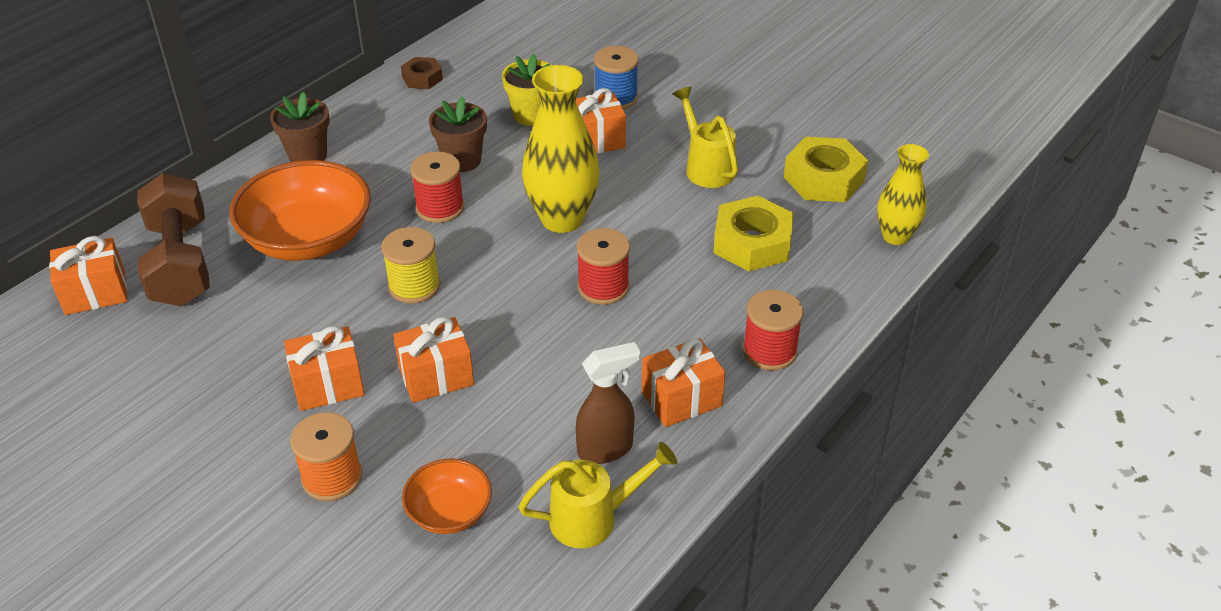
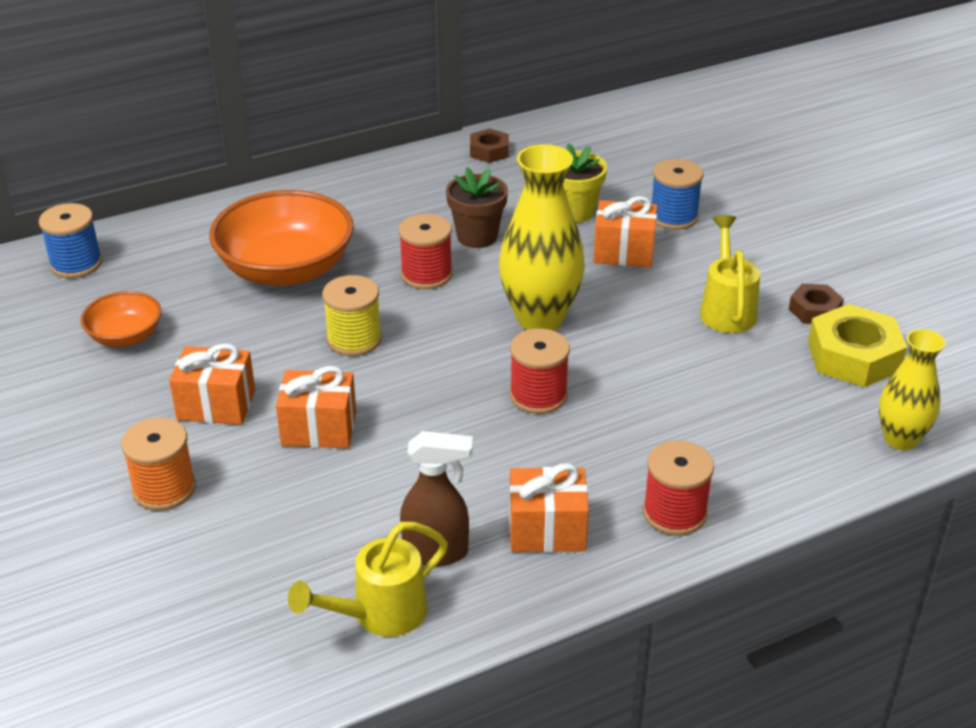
camera: 25 degrees right, 5 degrees down
(95, 293) = (76, 264): orange gift -> blue spool
(180, 263) = (162, 259): brown dumbbell -> none
(308, 156) = (335, 195): brown flower pot -> none
(449, 512) = (247, 558): orange bowl -> orange bowl (125, 336)
(593, 518) = (380, 614): yellow watering can -> yellow watering can turned 135 degrees clockwise
(752, 243) = (727, 398): yellow nut -> none
(773, 149) = (814, 310): none -> brown nut

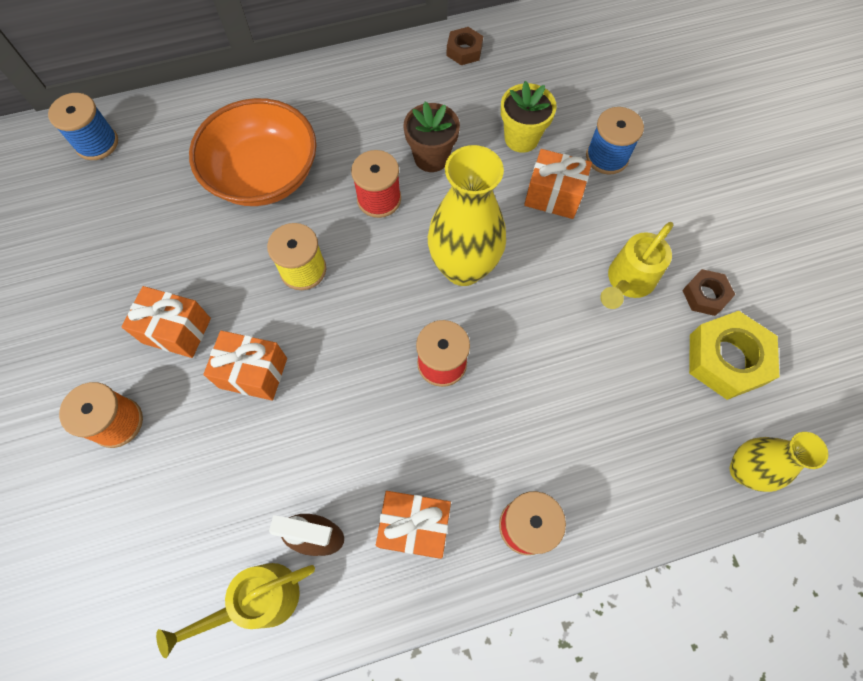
camera: 10 degrees right, 30 degrees up
(125, 336) = (120, 237): orange bowl -> none
(726, 309) = (627, 282): yellow watering can -> yellow watering can turned 150 degrees counterclockwise

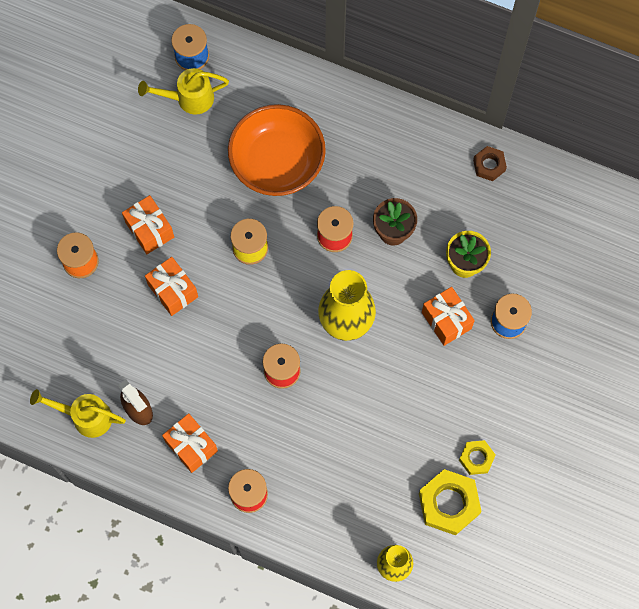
camera: 40 degrees right, 5 degrees up
(627, 282) = (437, 412): yellow watering can -> yellow watering can (189, 98)
(705, 295) = (476, 458): brown nut -> yellow nut

